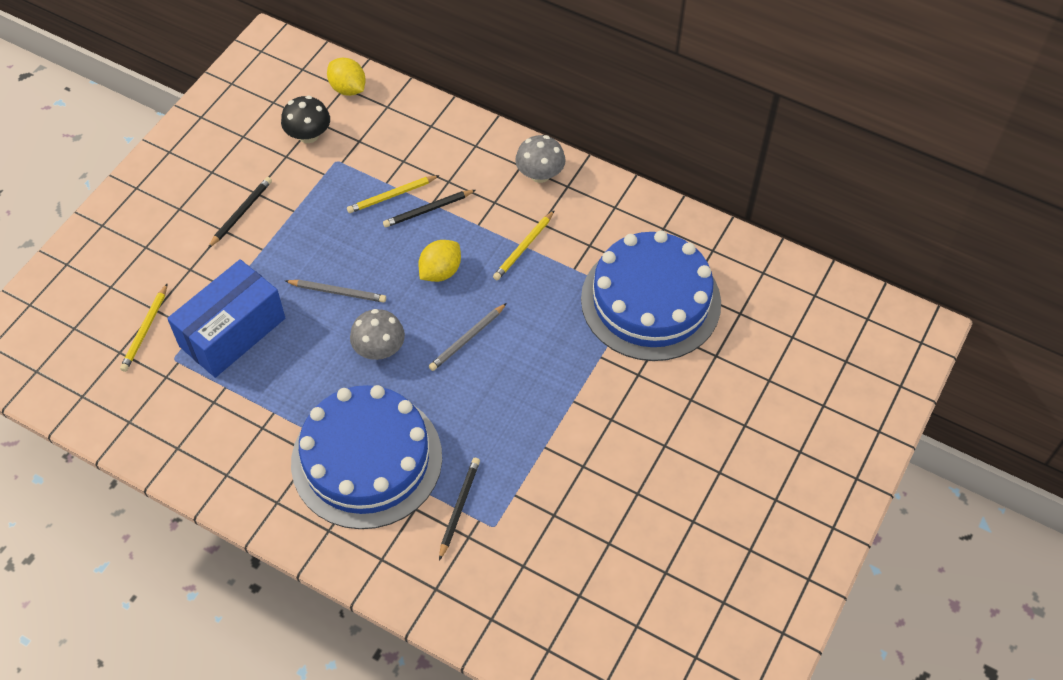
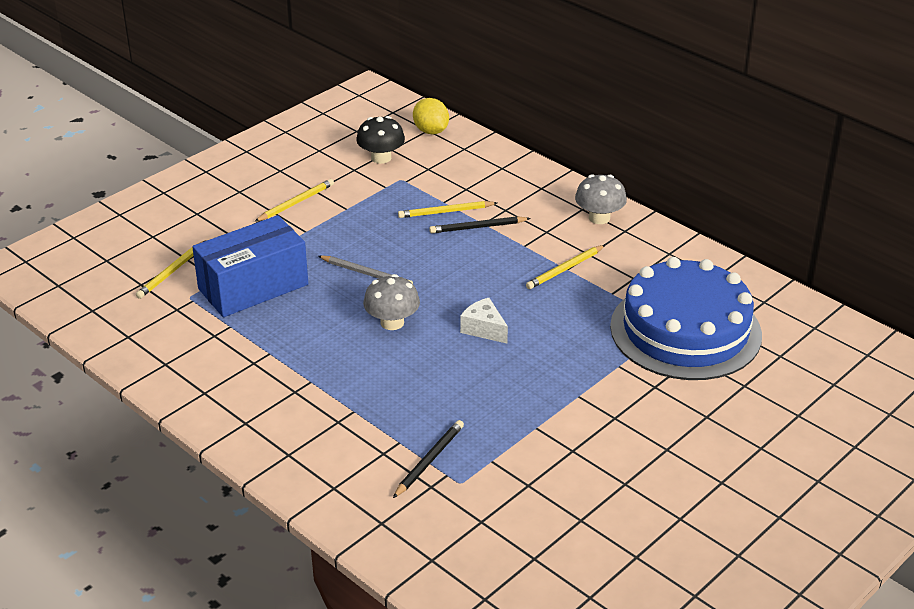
camera: 15 degrees right, 20 degrees down
(241, 213) = (296, 203): black pencil -> yellow pencil
(366, 459) = (348, 405): blue cake -> none
(440, 271) = (474, 274): yellow lemon -> none
(467, 339) = (484, 329): grey pencil -> white cheese

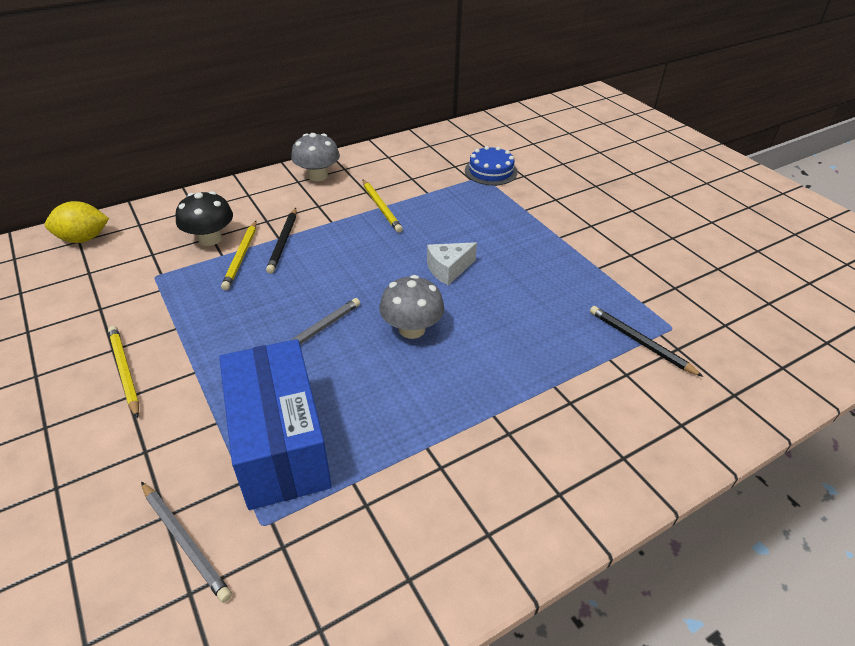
camera: 75 degrees left, 5 degrees up
(171, 272) = (184, 541): yellow pencil -> grey pencil
(381, 158) = (98, 283): black mushroom -> black mushroom (210, 239)
(685, 330) = (491, 171): blue cake -> blue cake, size x0.43

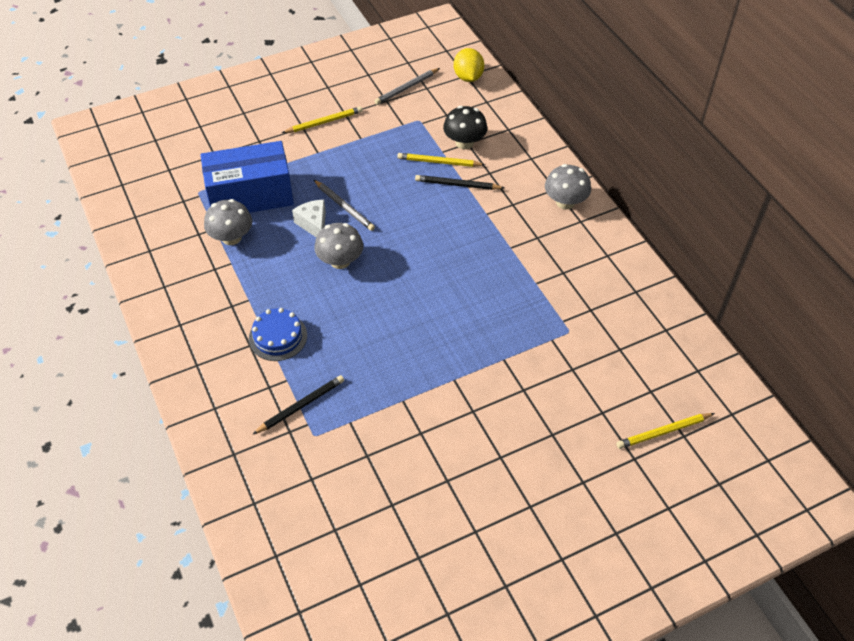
camera: 95 degrees right, 10 degrees up
(184, 541) = (197, 164): grey pencil -> grey pencil (407, 88)
(374, 455) = (231, 237): none -> grey mushroom
(381, 207) = (509, 247): yellow pencil -> yellow pencil (663, 432)
(448, 269) = (410, 289): white cheese -> white cheese (313, 224)
(491, 171) = (580, 340): blue cake -> blue cake (278, 337)

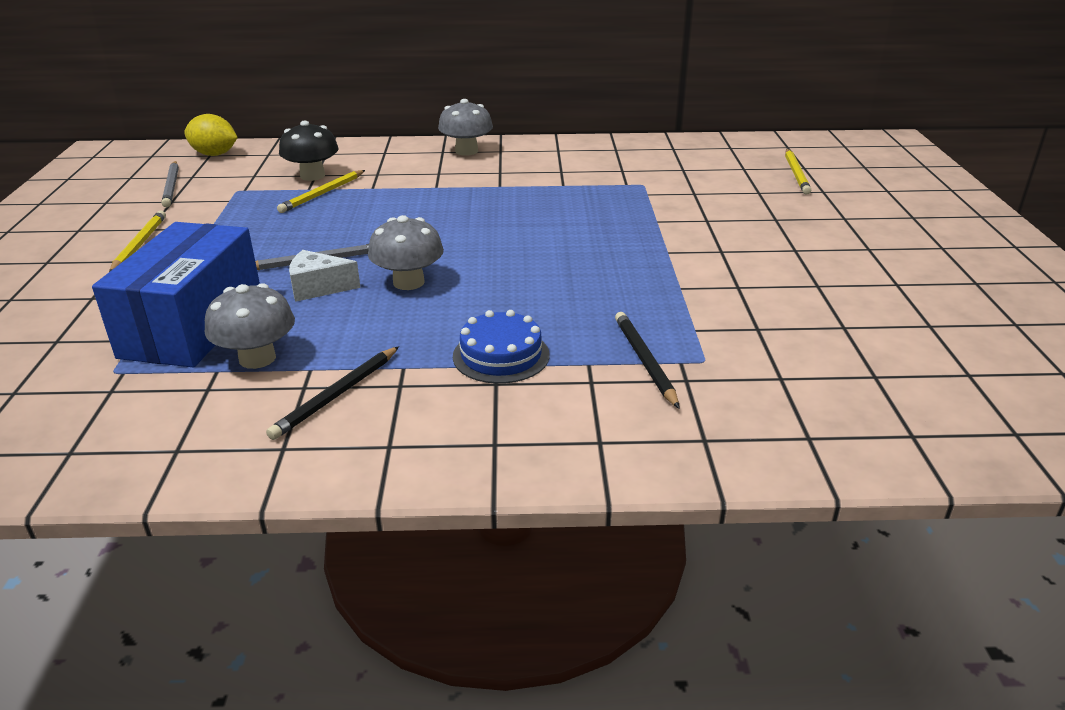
camera: 65 degrees left, 20 degrees down
(457, 185) = (372, 192): black pencil -> black pencil (337, 395)

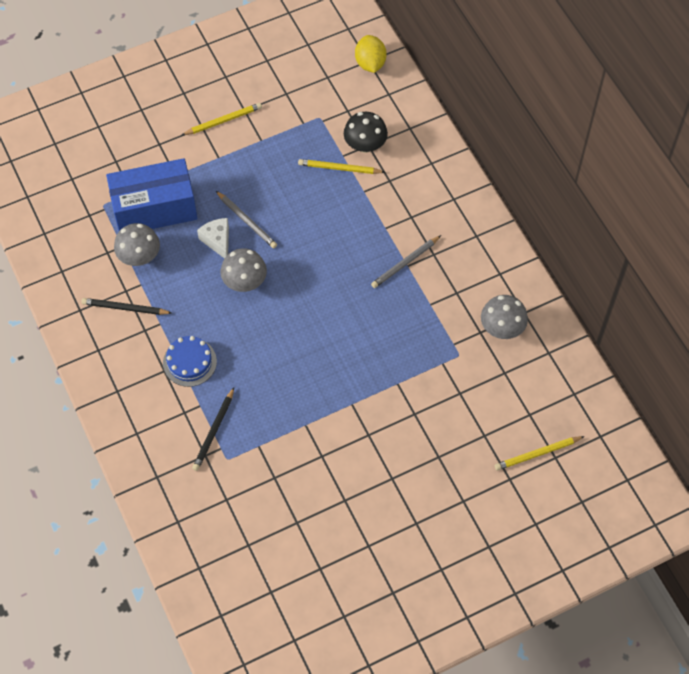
camera: 65 degrees right, 30 degrees up
(171, 186) = (307, 77): grey pencil -> grey pencil (405, 263)
(466, 151) = (462, 214): grey mushroom -> grey mushroom (502, 328)
(645, 361) = (214, 431): black pencil -> black pencil turned 150 degrees clockwise

